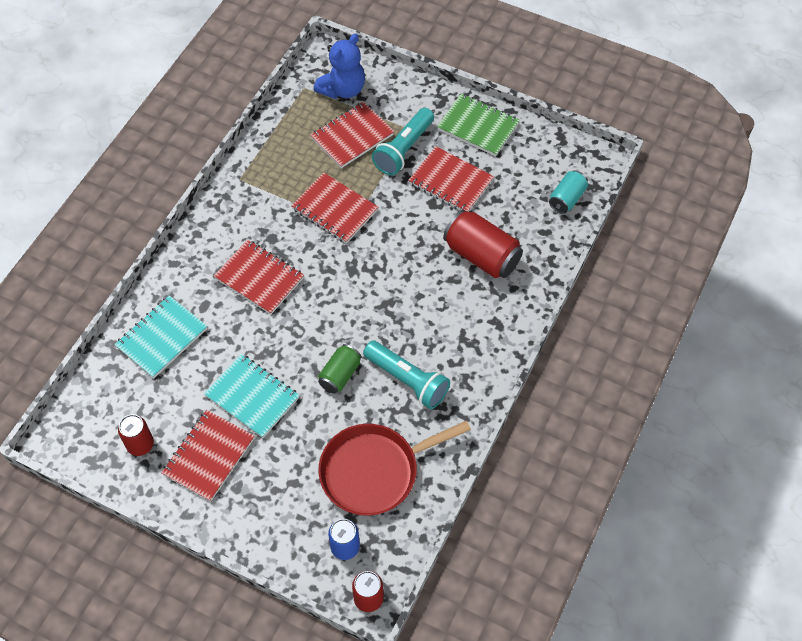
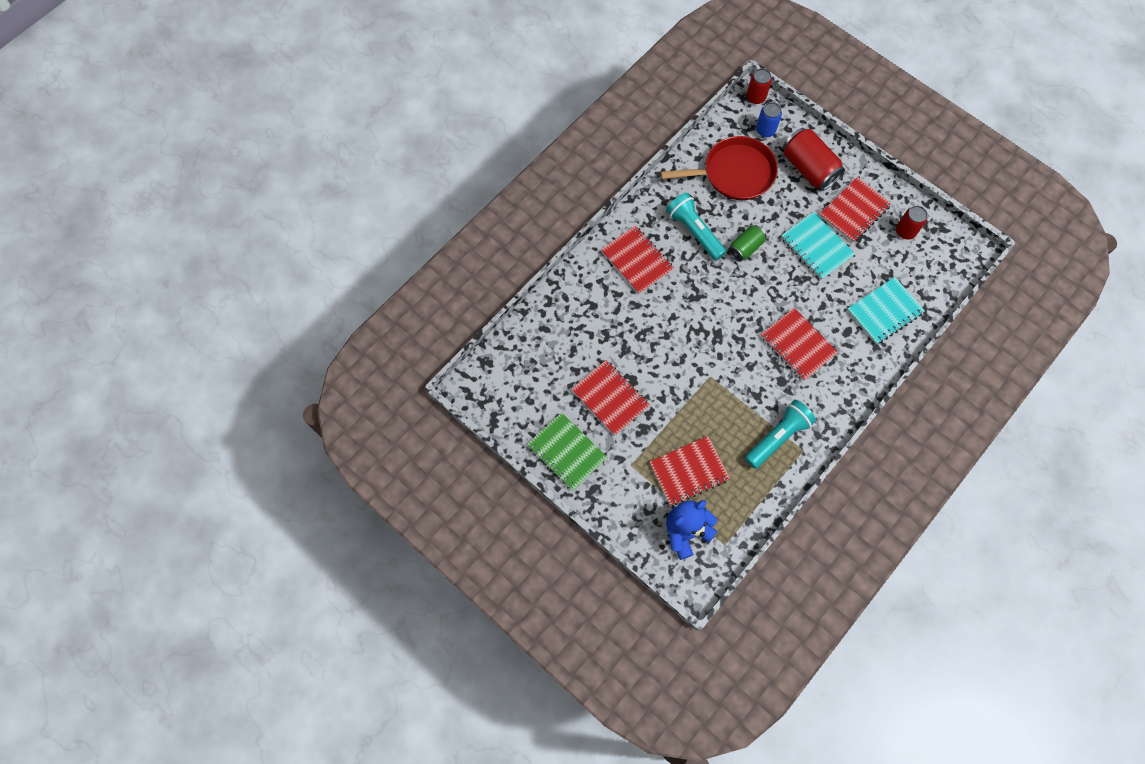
camera: 165 degrees left, 10 degrees up
(335, 210) = (721, 395): red notebook -> red notebook (637, 261)
(404, 149) = (643, 444): turquoise flashlight -> turquoise flashlight (777, 437)
(481, 256) = (605, 320): red can -> red can (808, 168)
(567, 199) = (513, 355): turquoise can -> none

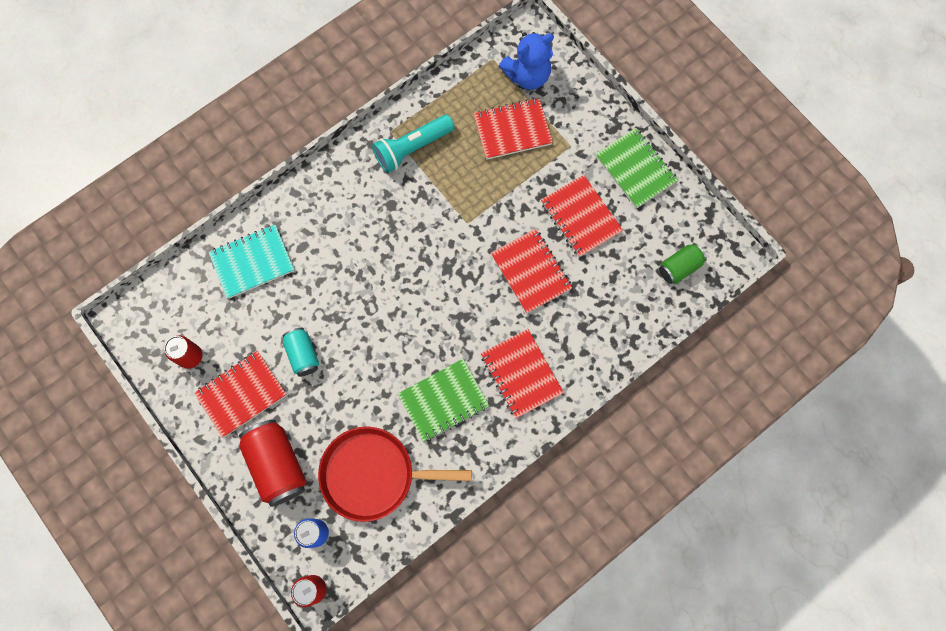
camera: 170 degrees left, 5 degrees up
(694, 231) = (443, 400): turquoise flashlight -> green notebook
(745, 248) = (387, 368): green can -> green can (679, 267)
(797, 345) = (361, 241): red notebook -> red notebook (531, 272)
(816, 247) = (303, 354): turquoise notebook -> turquoise can

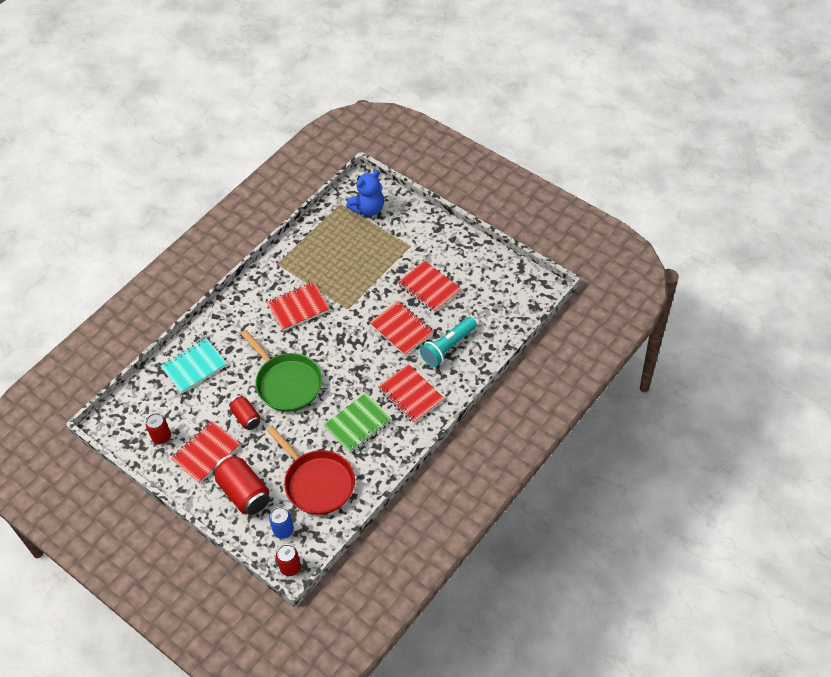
camera: 10 degrees left, 20 degrees down
(303, 354) = (246, 417): turquoise can -> red can
(365, 316) = (287, 383): none -> green pan
(373, 474) = (317, 483): red pan -> red pan turned 120 degrees counterclockwise
(412, 148) = (296, 270): turquoise flashlight -> turquoise flashlight (448, 347)
(512, 130) = (366, 244): red notebook -> red notebook (298, 307)
(635, 169) = (460, 250): green notebook -> none
(679, 267) = (508, 304): green can -> none

